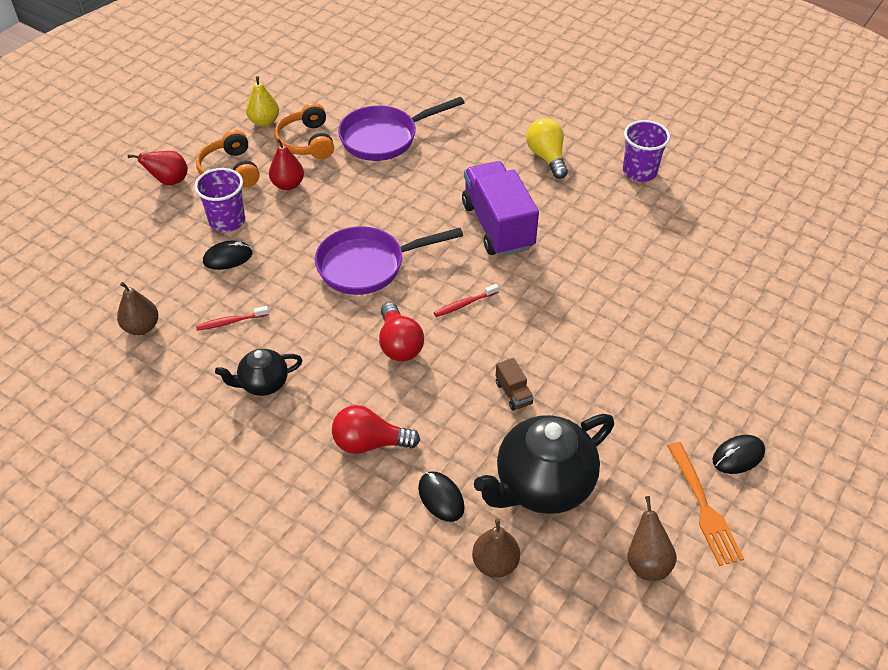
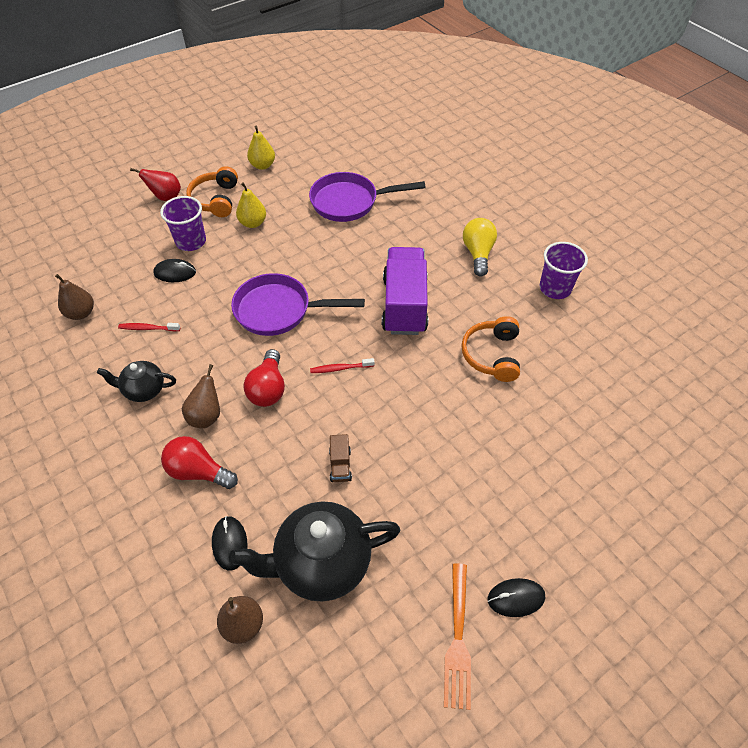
camera: 20 degrees right, 5 degrees up
(288, 184) = (253, 223): red pear -> yellow pear
(306, 142) = (286, 190): orange headphones -> orange headphones (491, 355)
(647, 562) = (377, 676): brown pear -> brown pear (206, 416)

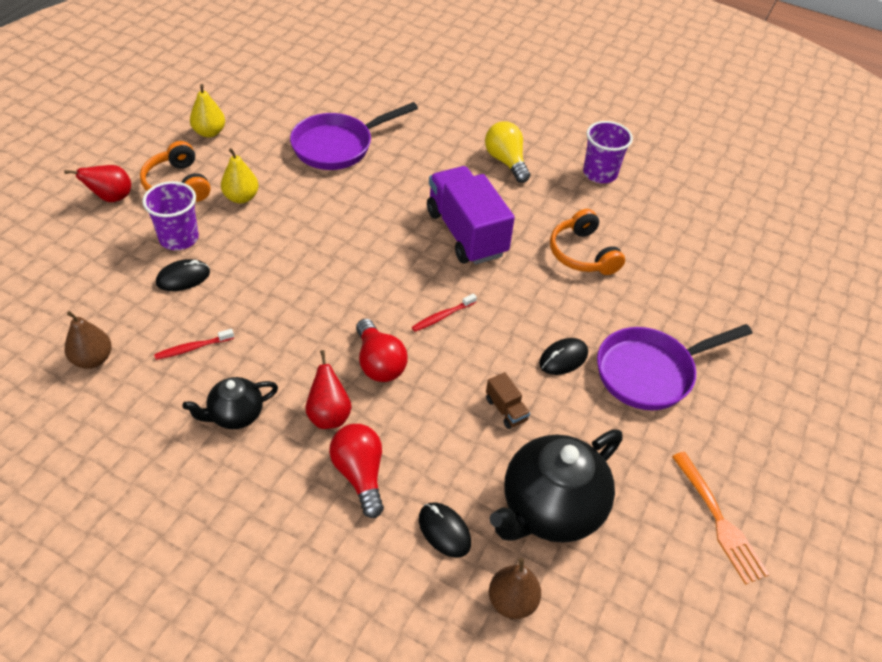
camera: 30 degrees left, 5 degrees down
(198, 471) = (360, 474): red light bulb -> red light bulb turned 75 degrees clockwise
(206, 416) = (329, 415): brown pear -> red pear
(279, 310) = (336, 280): purple pan -> purple pan (650, 372)
(516, 598) = (744, 463): black mouse -> black mouse (563, 358)

